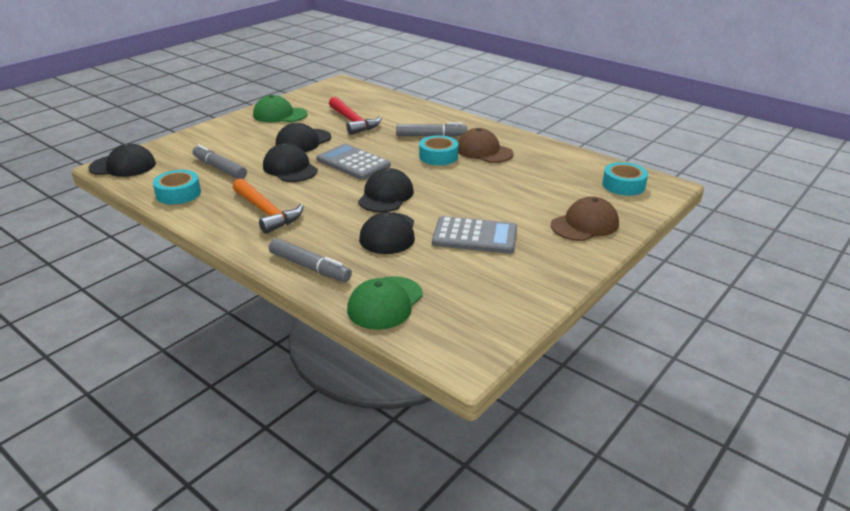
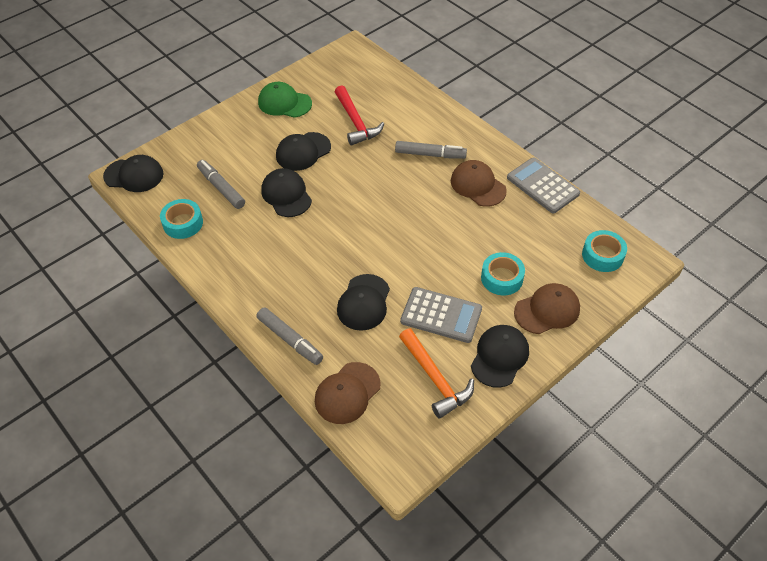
camera: 10 degrees right, 20 degrees up
(267, 212) = (259, 259): orange hammer -> orange hammer (435, 379)
(353, 163) = (347, 192): grey calculator -> grey calculator (542, 186)
(385, 303) = (347, 393): green cap -> brown cap
(386, 196) = (370, 247): black cap -> black cap (499, 357)
(438, 156) = (431, 190): turquoise tape -> turquoise tape (502, 278)

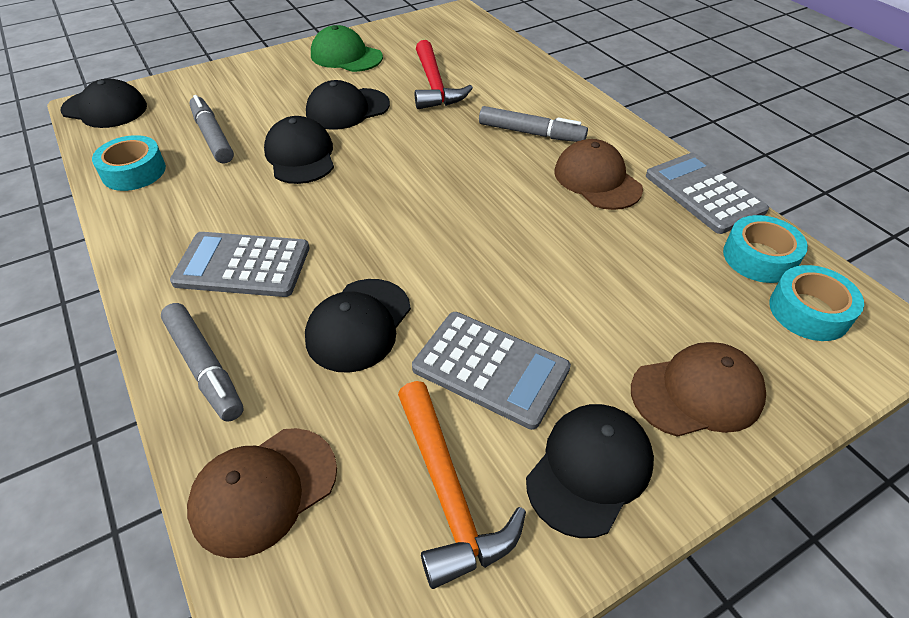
camera: 10 degrees right, 5 degrees down
(283, 277) = (242, 265): none -> grey calculator
(502, 278) = (616, 322): turquoise tape -> turquoise tape (759, 257)

